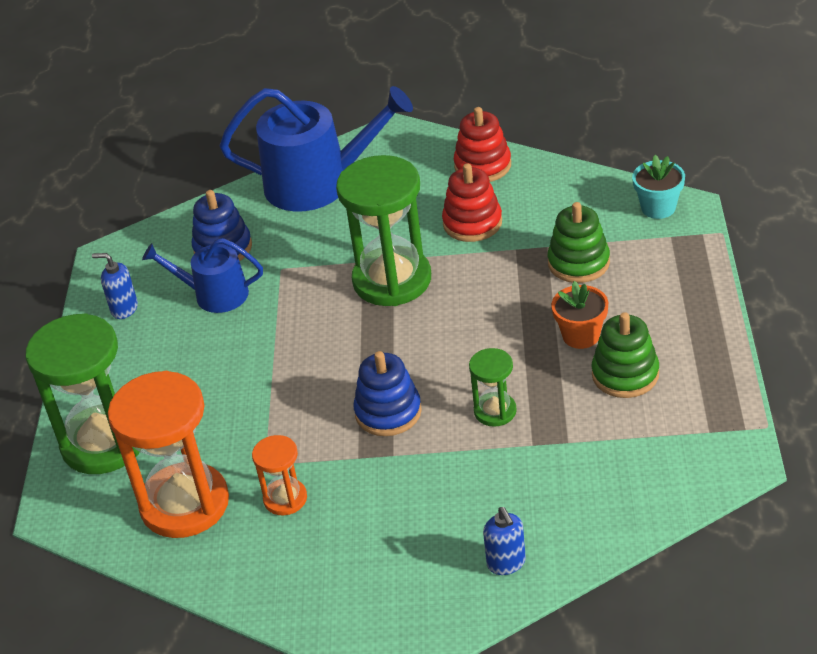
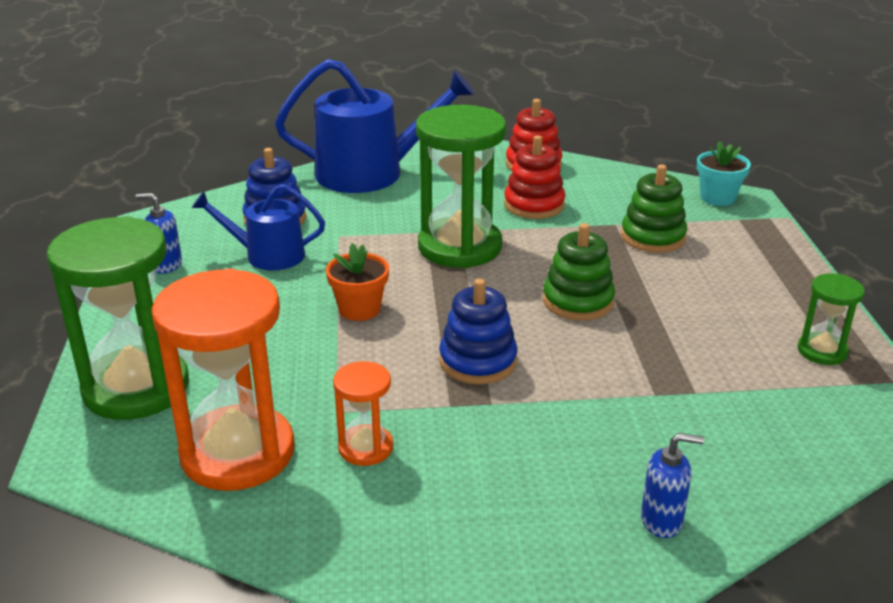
camera: 10 degrees left, 10 degrees down
(495, 411) = (602, 362): green hourglass -> green hourglass (822, 351)
(506, 563) = (662, 521): blue soap dispenser -> blue soap dispenser turned 60 degrees counterclockwise
(581, 335) = (676, 296): orange flower pot -> orange flower pot (359, 309)
(625, 374) = (737, 330): green stacking toy -> green stacking toy (578, 301)

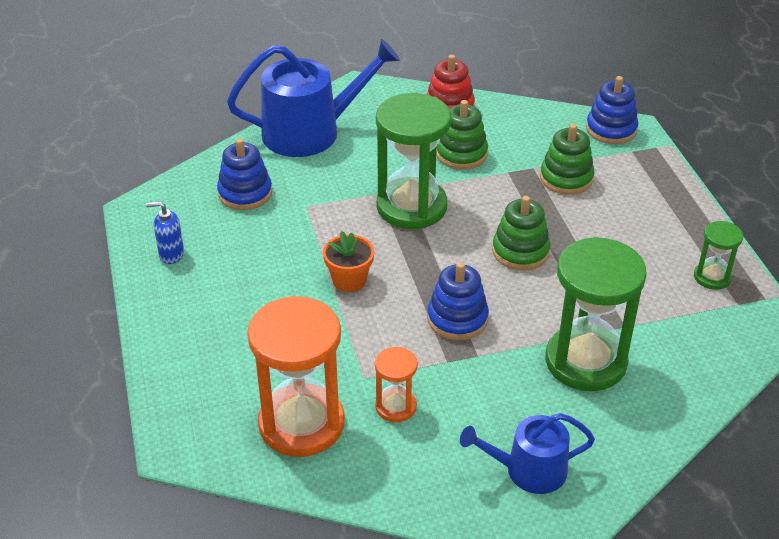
camera: 10 degrees left, 10 degrees up
(136, 388) = (199, 377): green hourglass -> green hourglass (585, 361)
(267, 255) = (253, 234): blue watering can -> blue watering can (528, 470)
(534, 205) = (461, 154): red stacking toy -> green stacking toy
(662, 521) = (620, 437): blue soap dispenser -> none
(717, 198) = (611, 129): turquoise flower pot -> blue stacking toy

